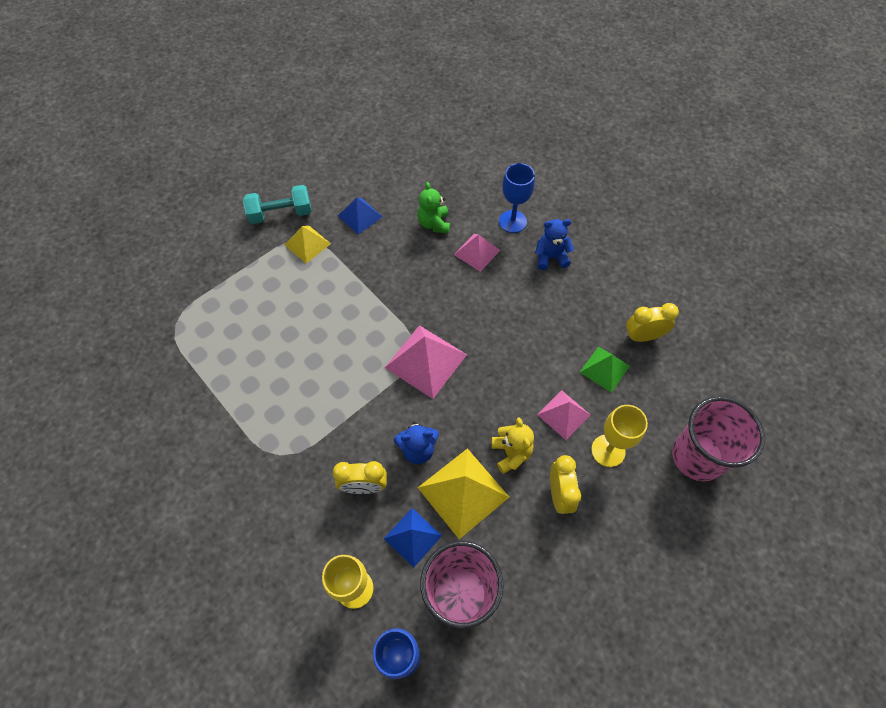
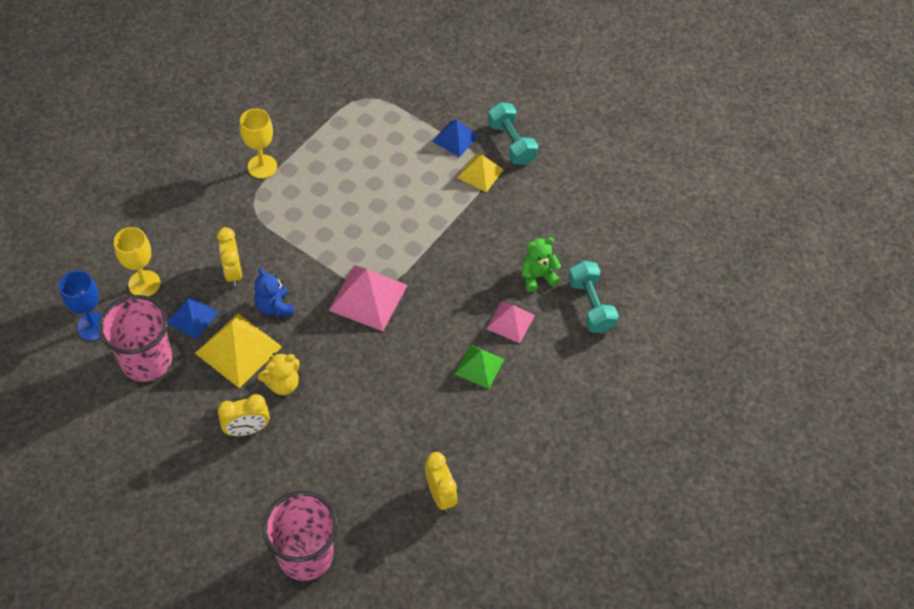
camera: 75 degrees right, 5 degrees down
(360, 216) = (528, 209): blue pyramid -> blue pyramid (455, 138)
(472, 193) = (590, 305): none -> turquoise dumbbell
(512, 221) = (562, 350): blue goblet -> none
(550, 257) = (523, 394): blue teddy bear -> none
(563, 414) = (331, 425): pink pyramid -> none
(604, 369) = (391, 459): green pyramid -> green pyramid (479, 366)
(608, 450) = (298, 469): yellow goblet -> yellow goblet (262, 166)

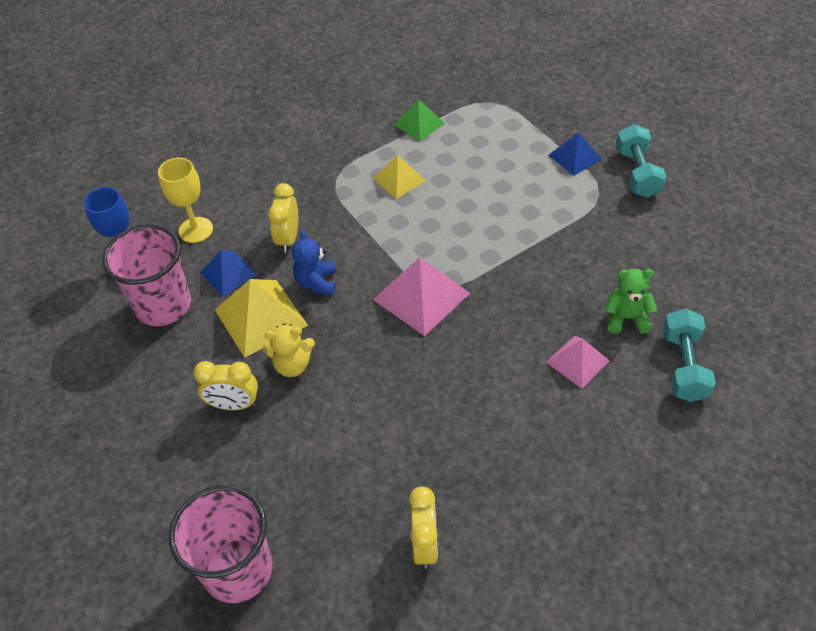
camera: 25 degrees right, 5 degrees down
(262, 166) = (360, 145): yellow goblet -> none
(479, 366) = (523, 403): green pyramid -> green pyramid (419, 124)
(480, 173) = (592, 196): yellow pyramid -> yellow pyramid (399, 179)

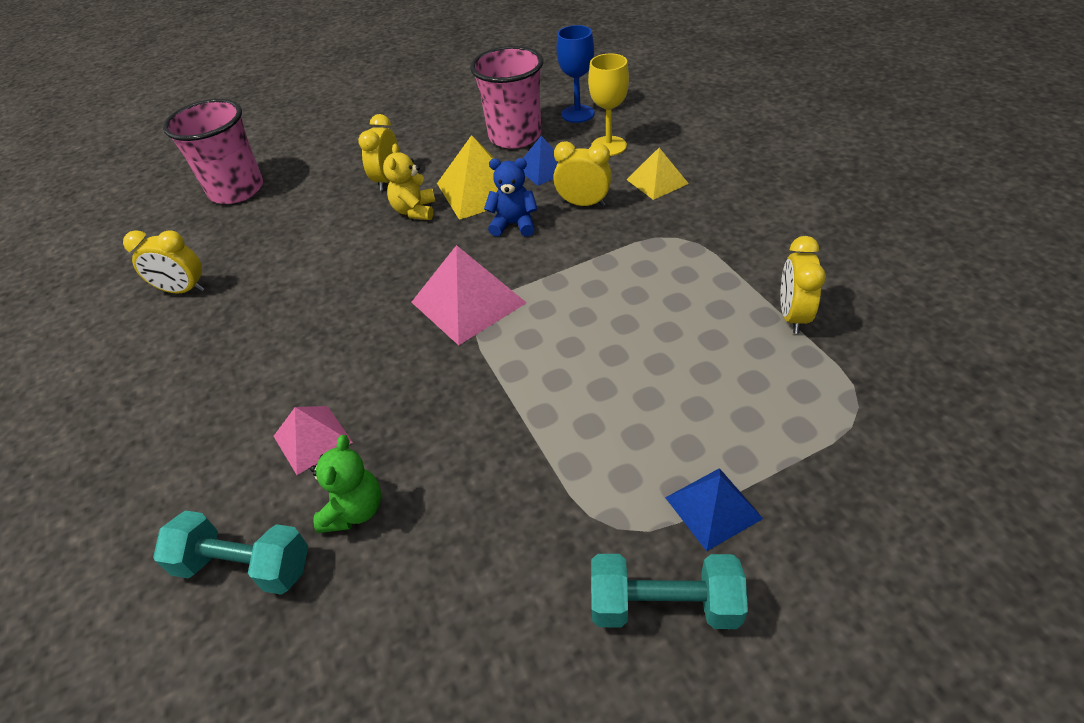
camera: 100 degrees right, 5 degrees down
(399, 179) = (672, 291): yellow pyramid -> yellow pyramid (657, 181)
(419, 124) = (792, 316): green pyramid -> yellow clock

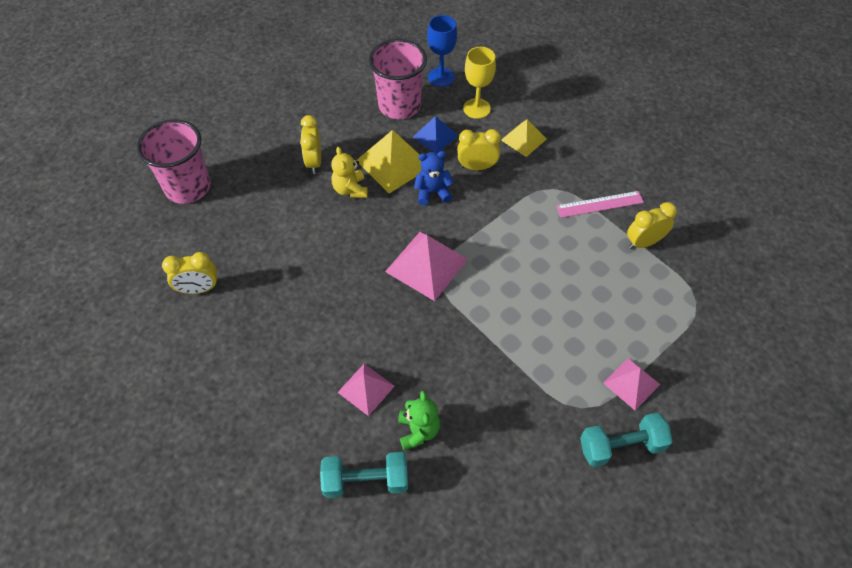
camera: 20 degrees left, 10 degrees up
(713, 508) = (631, 383): blue pyramid -> pink pyramid
(738, 262) = (599, 204): none -> pink ruler
(792, 316) = (644, 242): yellow clock -> yellow clock turned 75 degrees clockwise

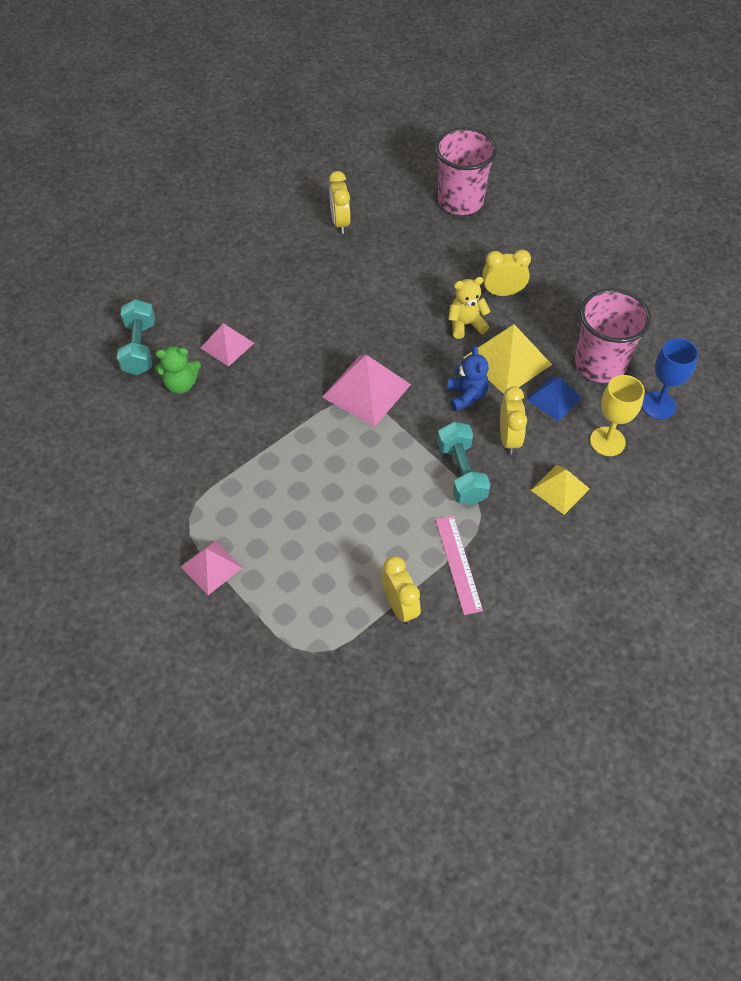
camera: 90 degrees right, 0 degrees up
(621, 446) = (143, 548): turquoise dumbbell -> turquoise dumbbell (461, 473)

